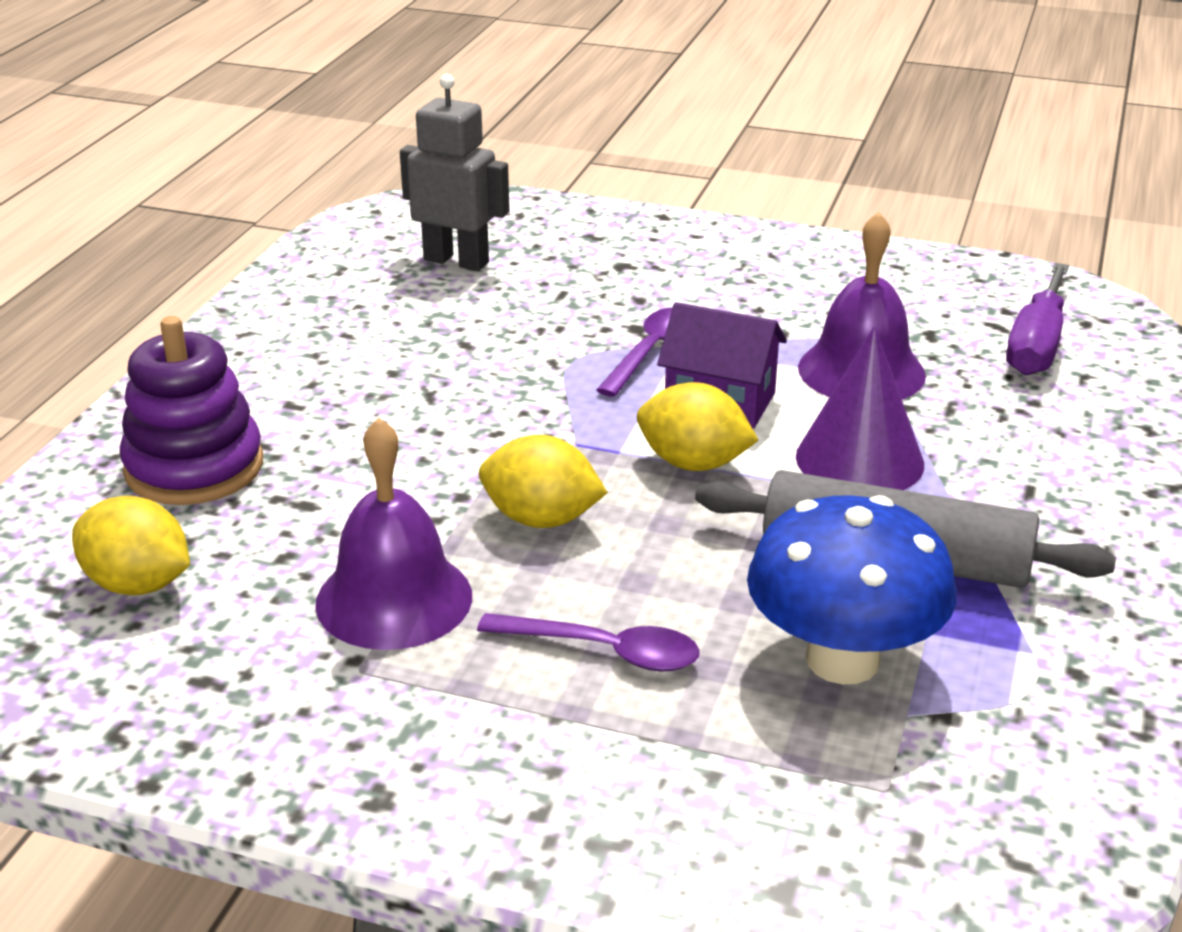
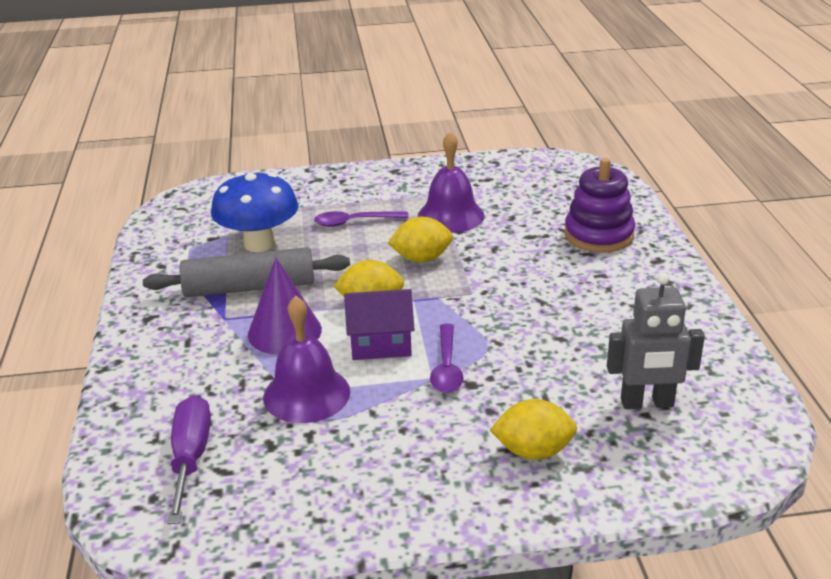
camera: 155 degrees right, 0 degrees up
(138, 584) = (551, 194): yellow lemon -> yellow lemon (533, 451)

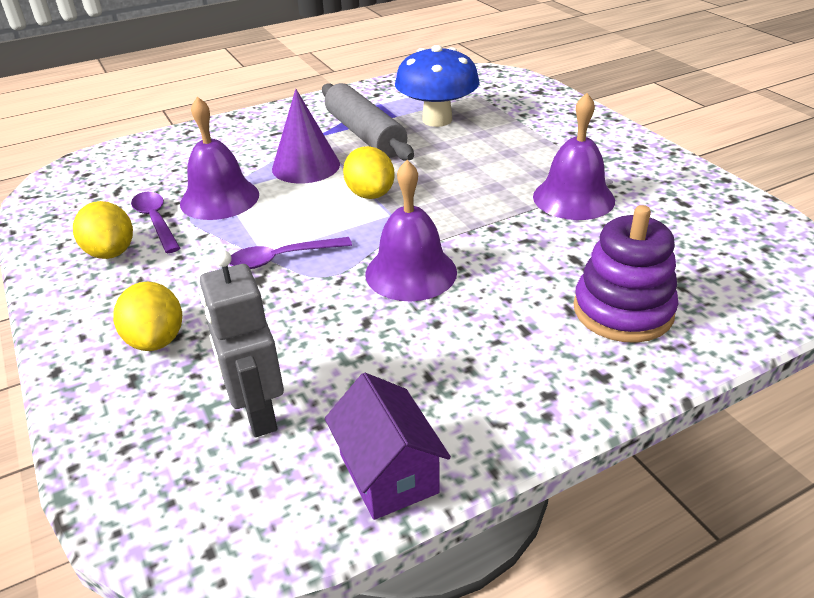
camera: 70 degrees right, 5 degrees up
(191, 457) = (131, 174): purple screwdriver -> none
(354, 222) = (511, 151): purple spoon -> purple spoon (156, 221)
(380, 344) = (306, 215): purple house -> purple house (388, 473)
(421, 258) = (470, 201): yellow lemon -> yellow lemon (111, 252)
(507, 306) = (411, 272): none -> purple bell

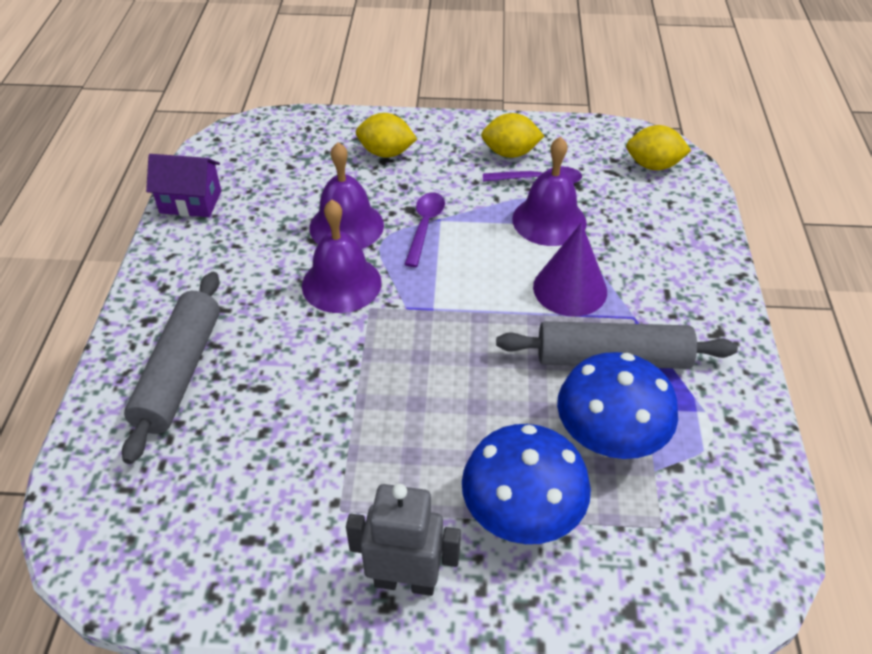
camera: 120 degrees right, 10 degrees up
(257, 412) = (282, 173): grey robot -> grey robot (405, 581)
(370, 194) = (479, 310): yellow lemon -> yellow lemon (653, 165)
(527, 128) = (521, 515): none -> blue mushroom
(573, 198) = (341, 451): purple bell -> purple bell (346, 226)
(623, 311) = (180, 372): purple stacking toy -> grey rolling pin

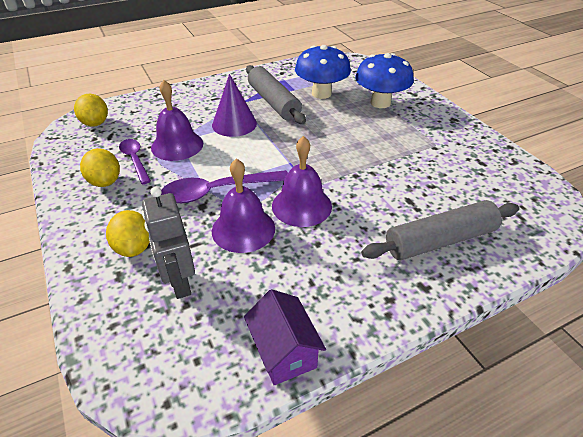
camera: 120 degrees left, 5 degrees down
(405, 581) = (440, 118): grey robot -> grey robot (179, 282)
(425, 226) = (217, 191): purple spoon -> purple spoon, size x1.58

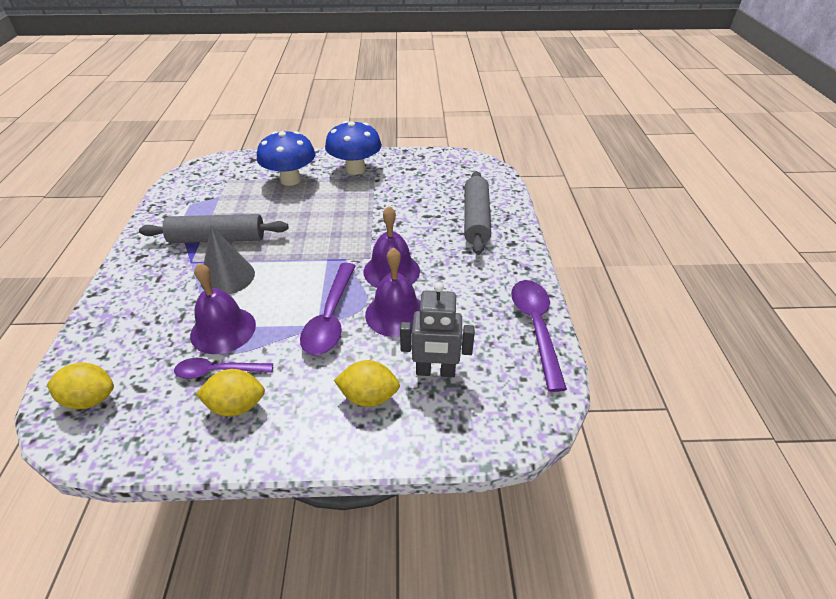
camera: 65 degrees left, 0 degrees up
(234, 124) = (227, 277): purple cone -> grey cone
(284, 352) = (536, 327): purple house -> purple spoon
(321, 94) = (237, 205): blue mushroom -> blue mushroom (355, 169)

